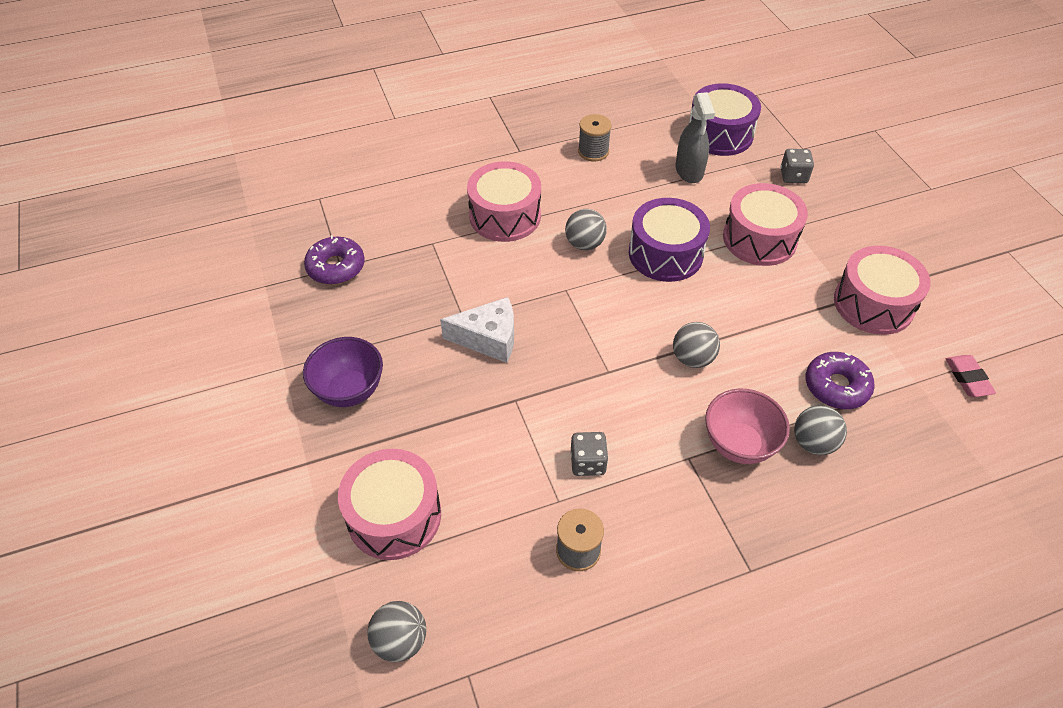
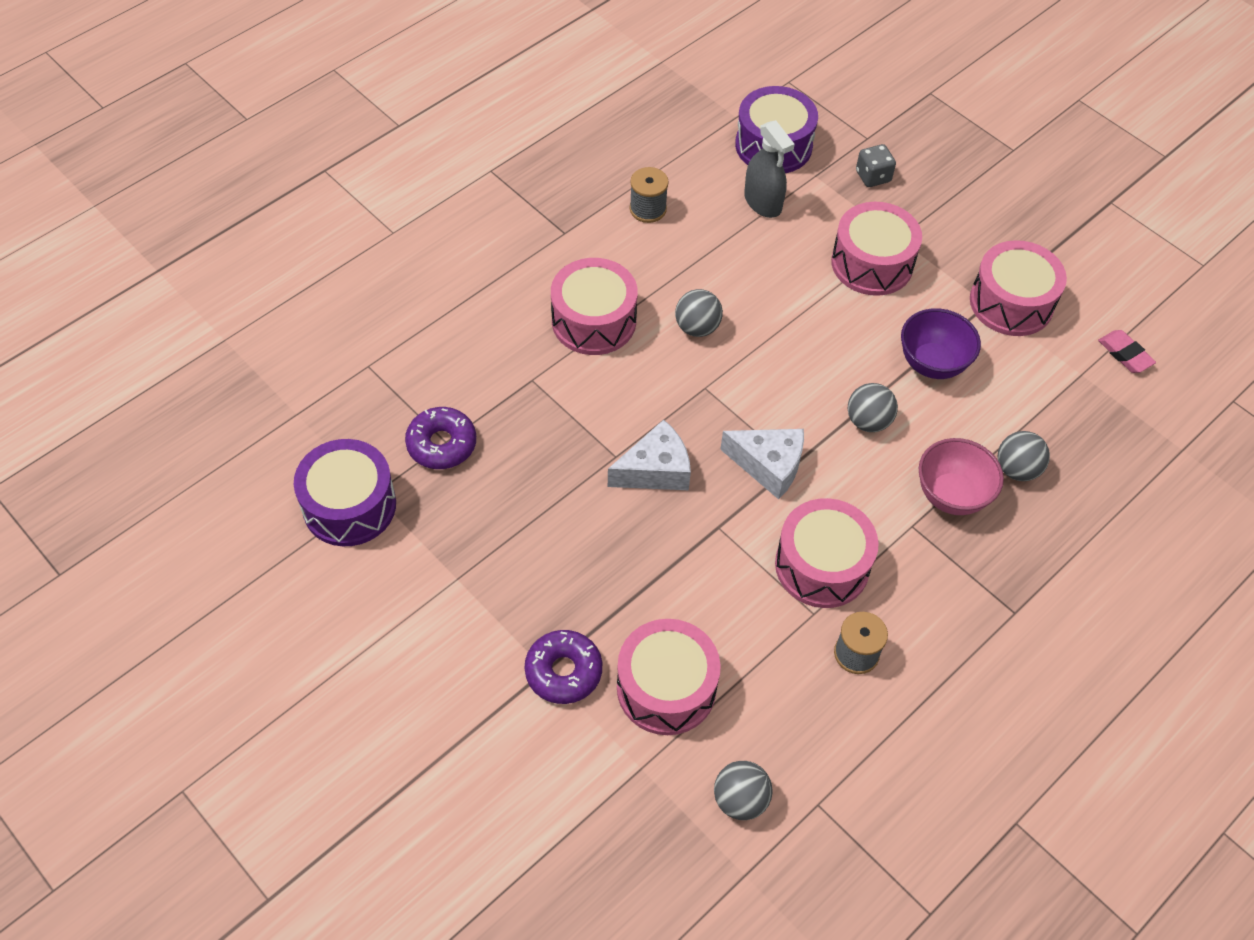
camera: 25 degrees left, 5 degrees up
(349, 390) = (543, 578): purple bowl -> purple bowl (932, 363)
(585, 366) = (768, 466): none -> white cheese
(588, 462) = (822, 565): grey dice -> pink drum
(665, 254) = (786, 312): purple drum -> purple drum (349, 505)
(836, 386) = (1013, 404): purple donut -> purple donut (563, 671)

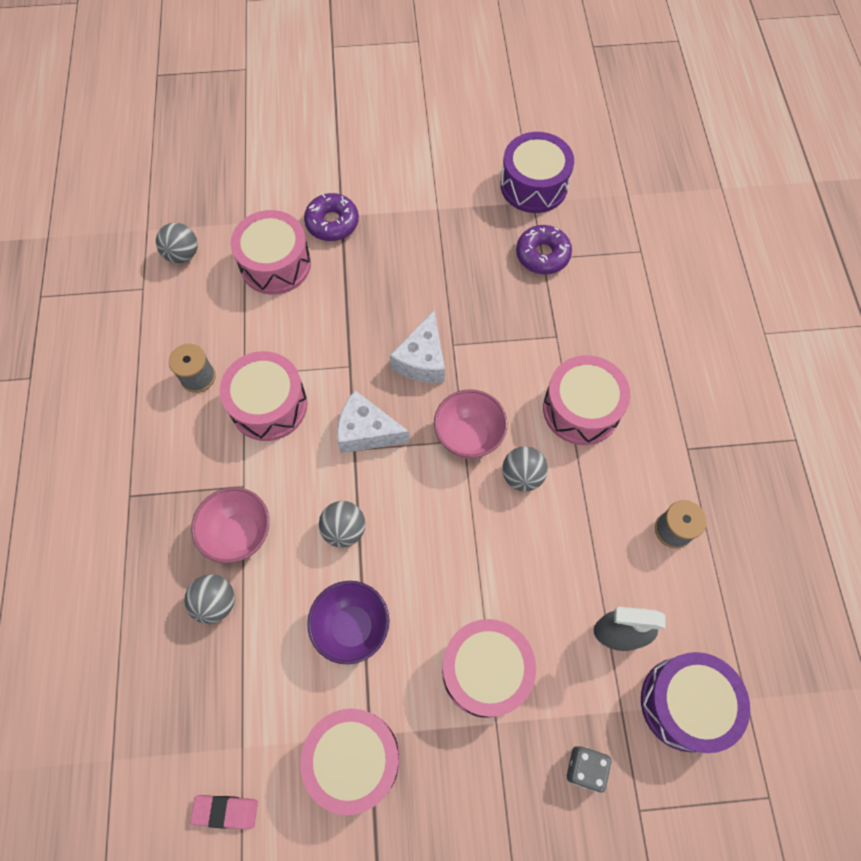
camera: 130 degrees right, 10 degrees up
(698, 386) = (468, 436): none -> pink bowl
(768, 466) = (366, 431): white cheese -> white cheese turned 45 degrees clockwise

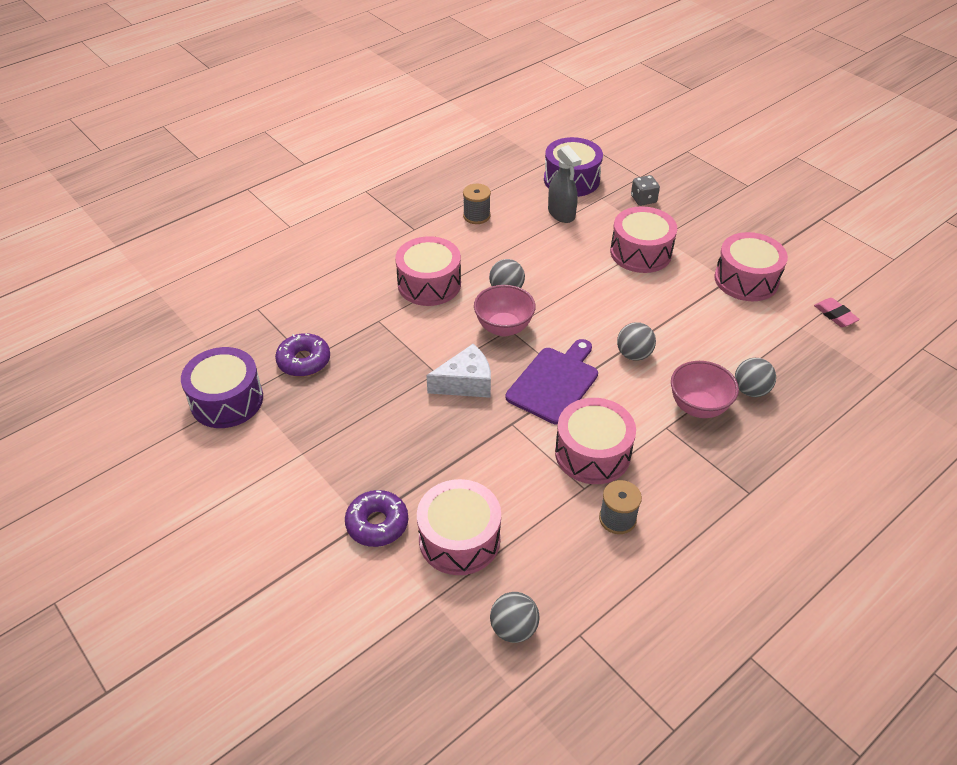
camera: 125 degrees left, 20 degrees down
(352, 627) = (685, 317): purple bowl -> none
(366, 431) = (554, 382): white cheese -> purple cutting board

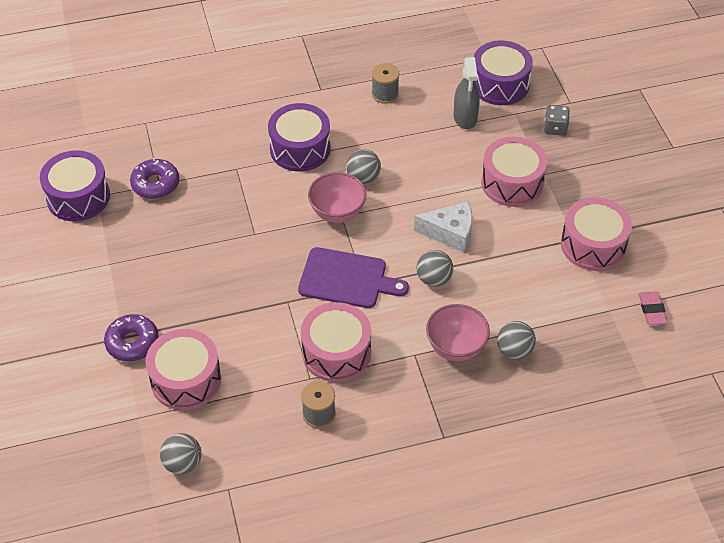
camera: 25 degrees right, 5 degrees up
(429, 284) = (300, 148): pink drum -> purple drum
(466, 383) = (273, 252): white cheese -> white cheese (450, 233)
(554, 382) = (347, 279): purple cutting board -> purple cutting board turned 45 degrees clockwise

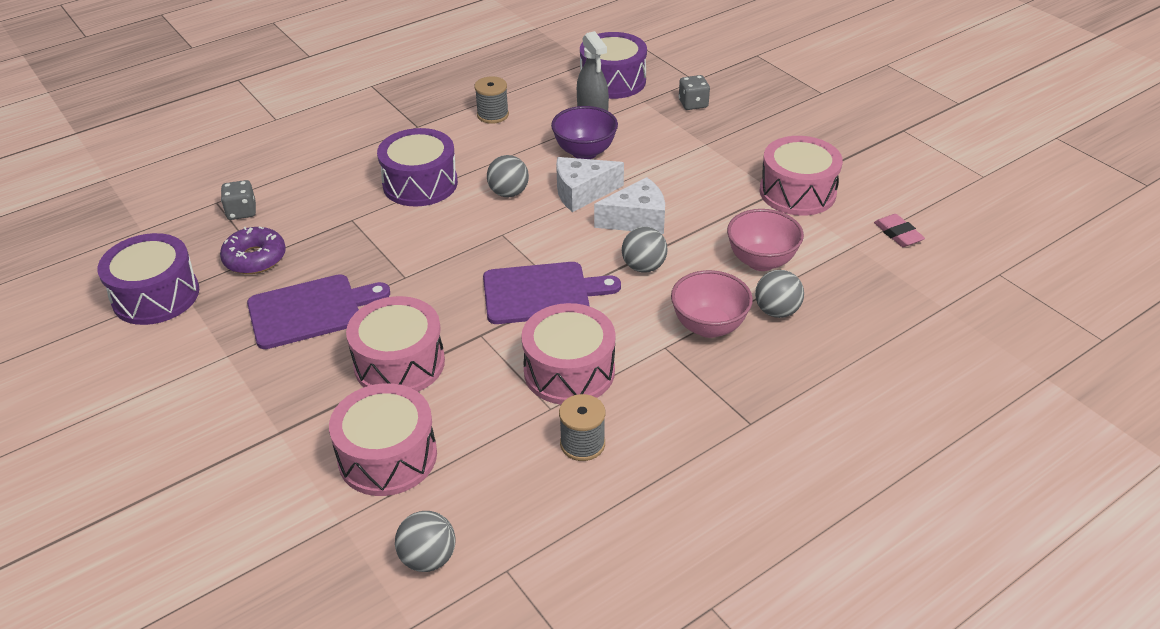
camera: 20 degrees left, 10 degrees down
(132, 343) = (295, 435): purple donut -> none
(160, 137) = (242, 212): none -> grey dice
(178, 243) = (310, 310): none -> purple cutting board
(337, 213) = (496, 232): pink bowl -> pink bowl (761, 261)
(420, 194) = (582, 193): none -> white cheese
(441, 154) = (584, 152): none -> purple bowl
(512, 183) = (677, 159): pink drum -> pink drum (399, 363)

